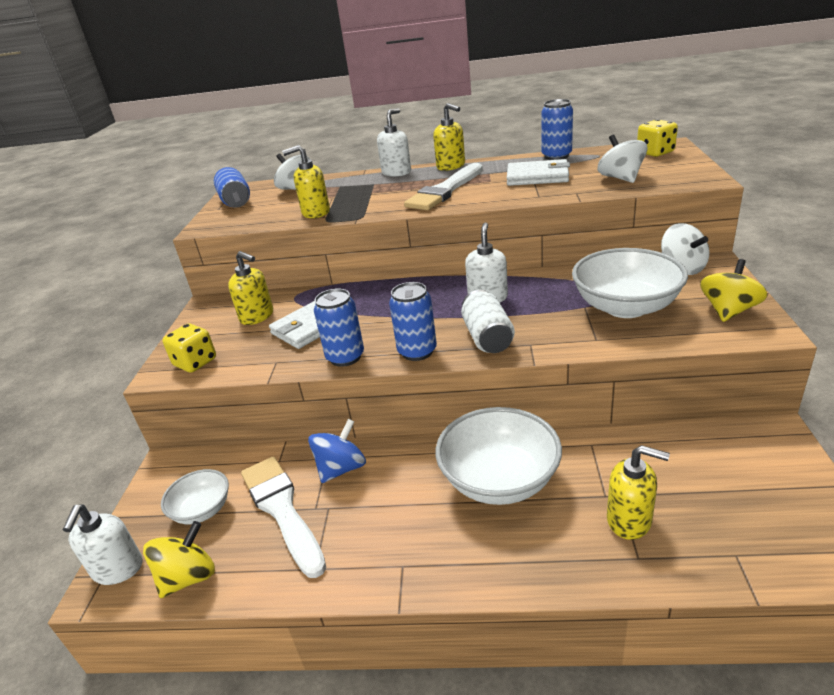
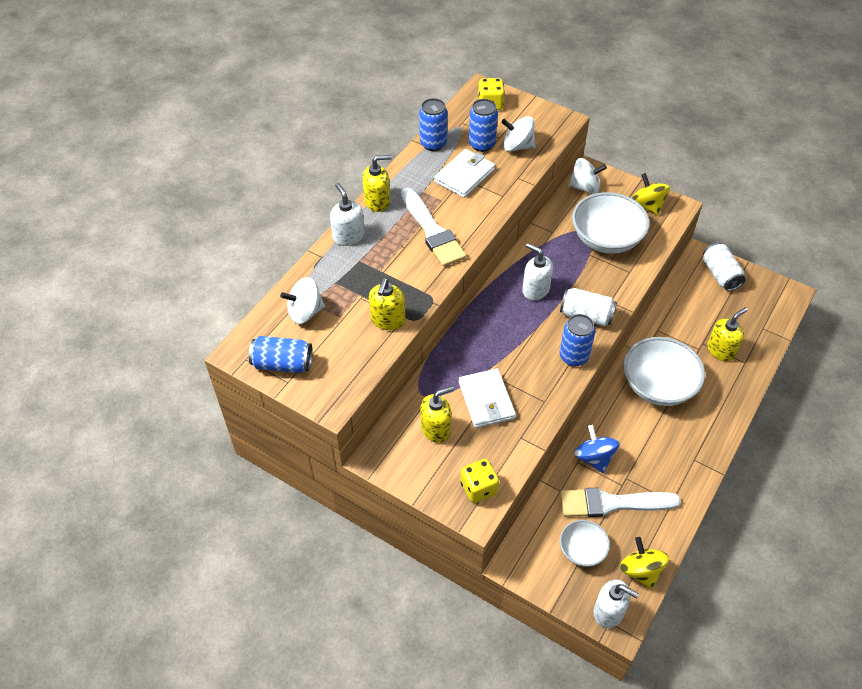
camera: 65 degrees left, 20 degrees up
(345, 357) = (548, 396): blue can -> blue can (482, 144)
(772, 465) = (720, 275): none -> white can

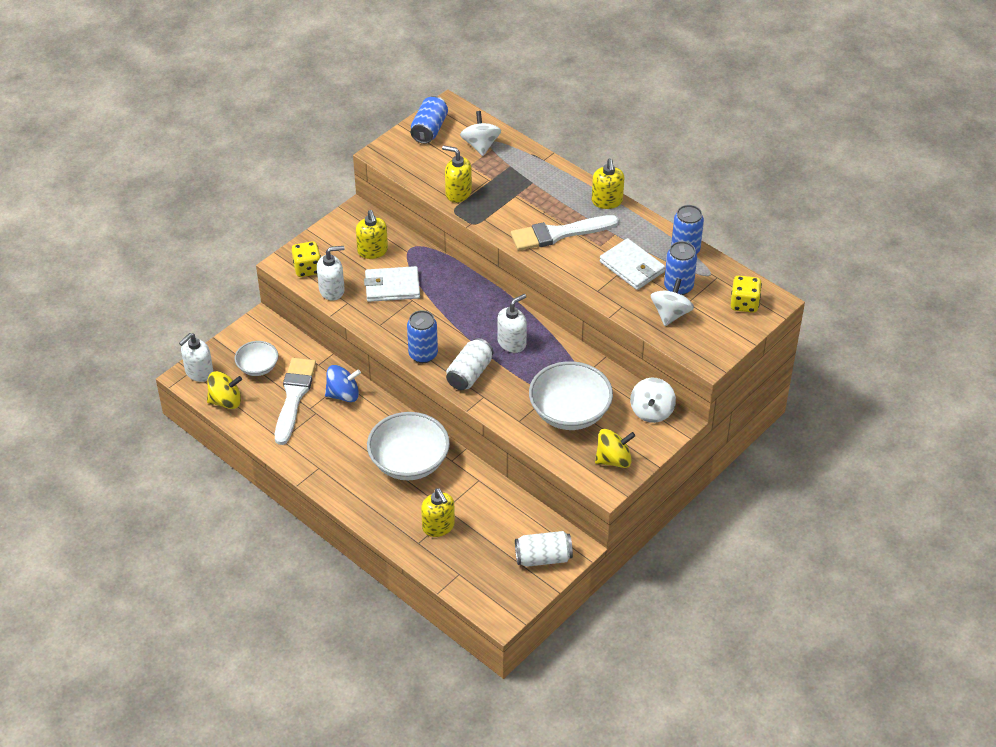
camera: 100 degrees right, 5 degrees down
(348, 236) = (564, 178): white soap dispenser -> white soap dispenser (332, 290)

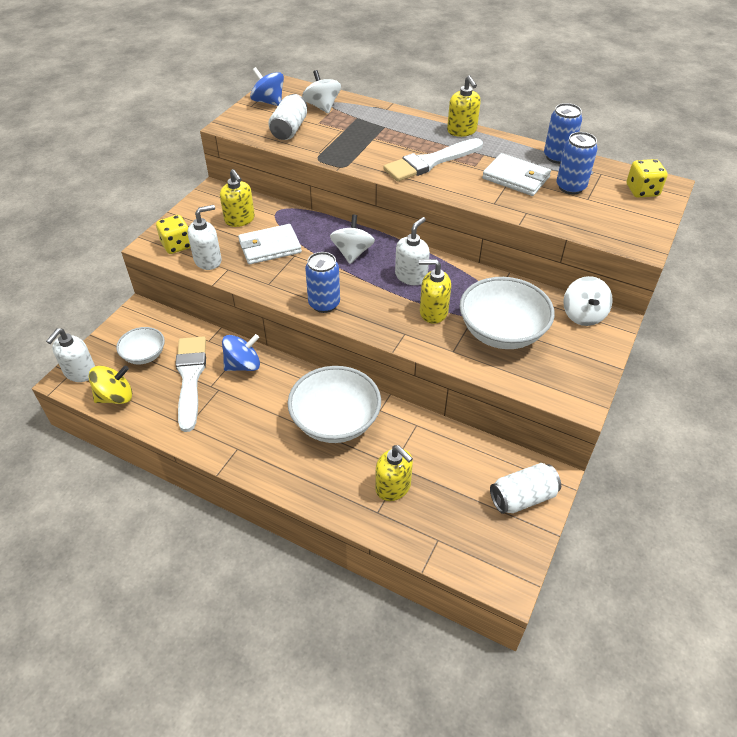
camera: 15 degrees left, 0 degrees up
(429, 129) = (268, 102): blue can -> blue spinning top
(458, 193) = (316, 145): yellow soap dispenser -> yellow soap dispenser (433, 312)
(469, 374) = (380, 314): white can -> white can (289, 129)
(613, 460) = (572, 371): yellow spinning top -> none
(670, 314) = (578, 211): white spinning top -> white spinning top (352, 253)

